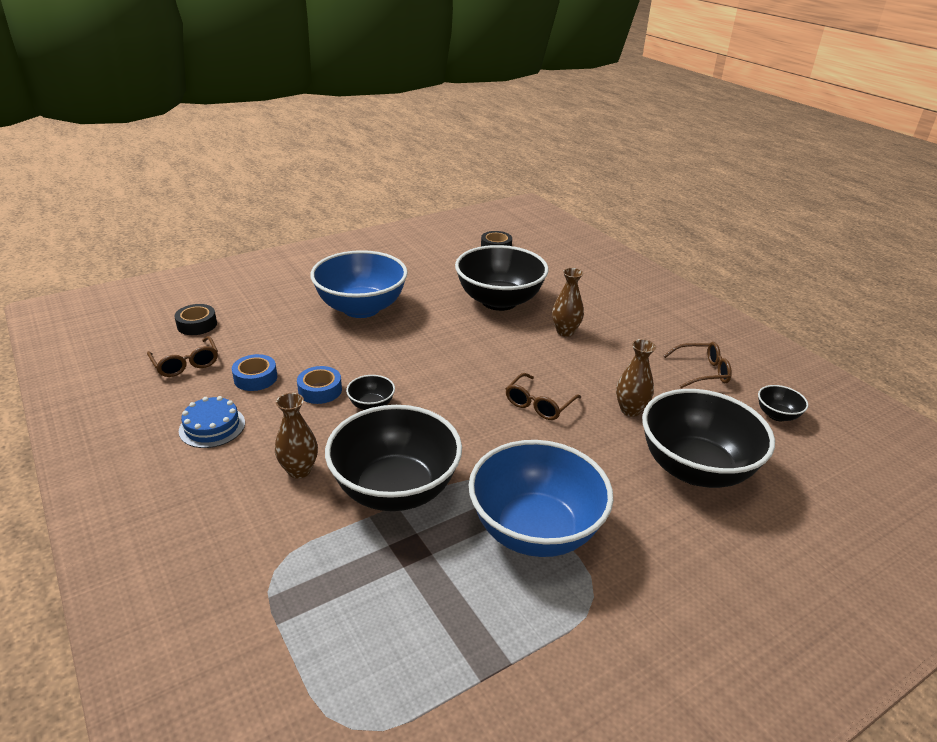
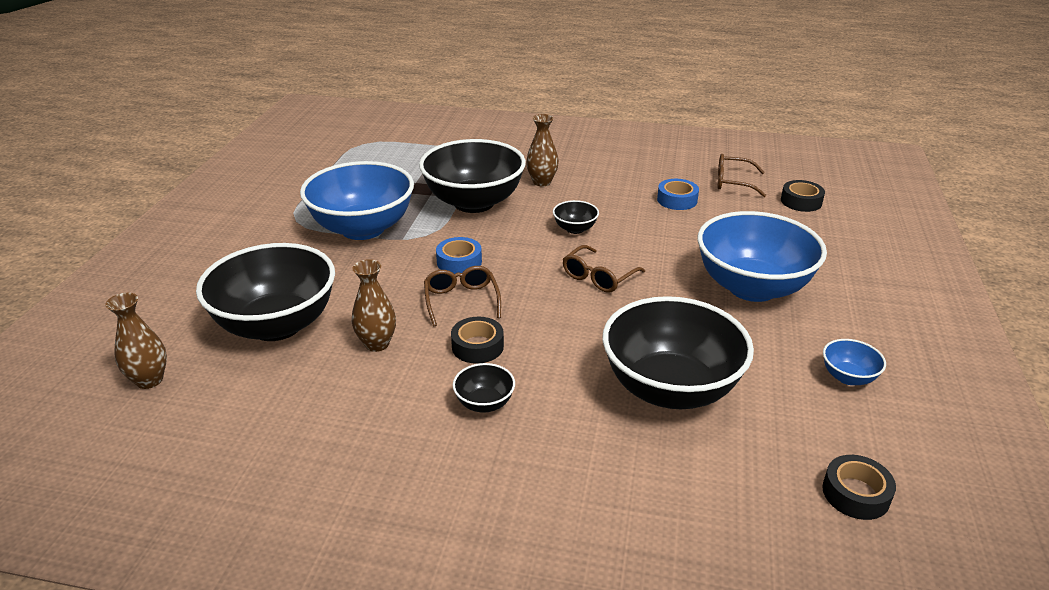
camera: 135 degrees right, 0 degrees up
(212, 427) = (631, 171): blue cake -> none
(320, 390) = (624, 217): blue tape -> blue tape (459, 262)
(415, 263) = (848, 377): none -> blue bowl
(565, 331) = (543, 395): brown vase -> brown vase (149, 380)
(567, 372) = (477, 346): none -> black tape
(702, 372) = (337, 443): brown glasses -> brown glasses (598, 277)
(777, 415) = (215, 433): black bowl -> black bowl (484, 403)

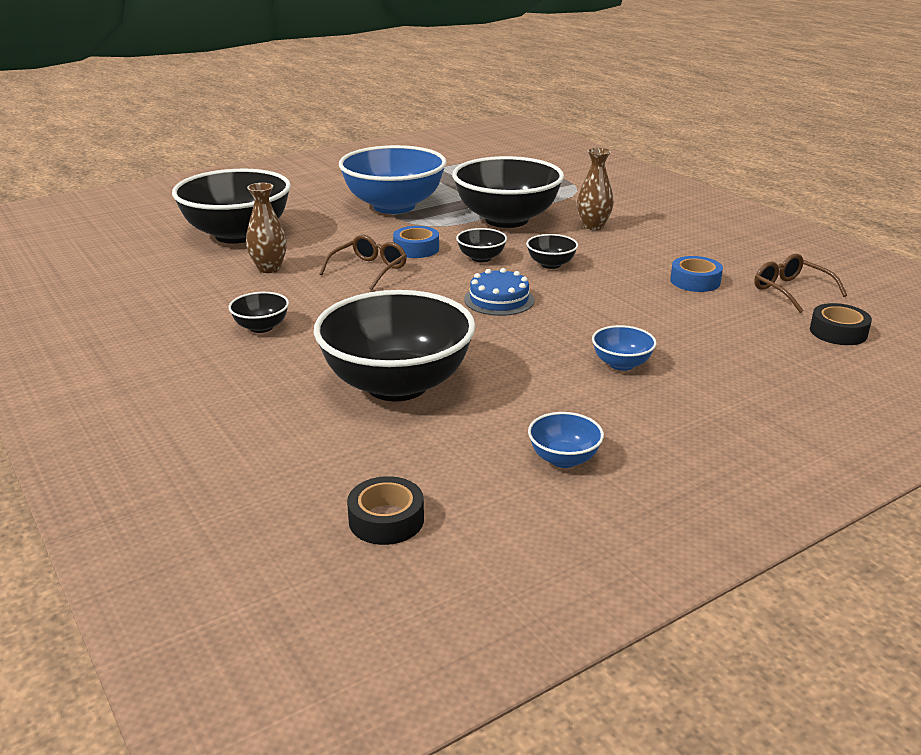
camera: 45 degrees right, 5 degrees down
(149, 380) = (129, 232): brown vase -> none
(477, 346) = (323, 298): black tape -> none
(520, 247) = (481, 258): none -> black bowl
(598, 277) = (499, 300): brown glasses -> blue cake
(752, 287) = (621, 364): blue bowl -> blue bowl, size x0.42

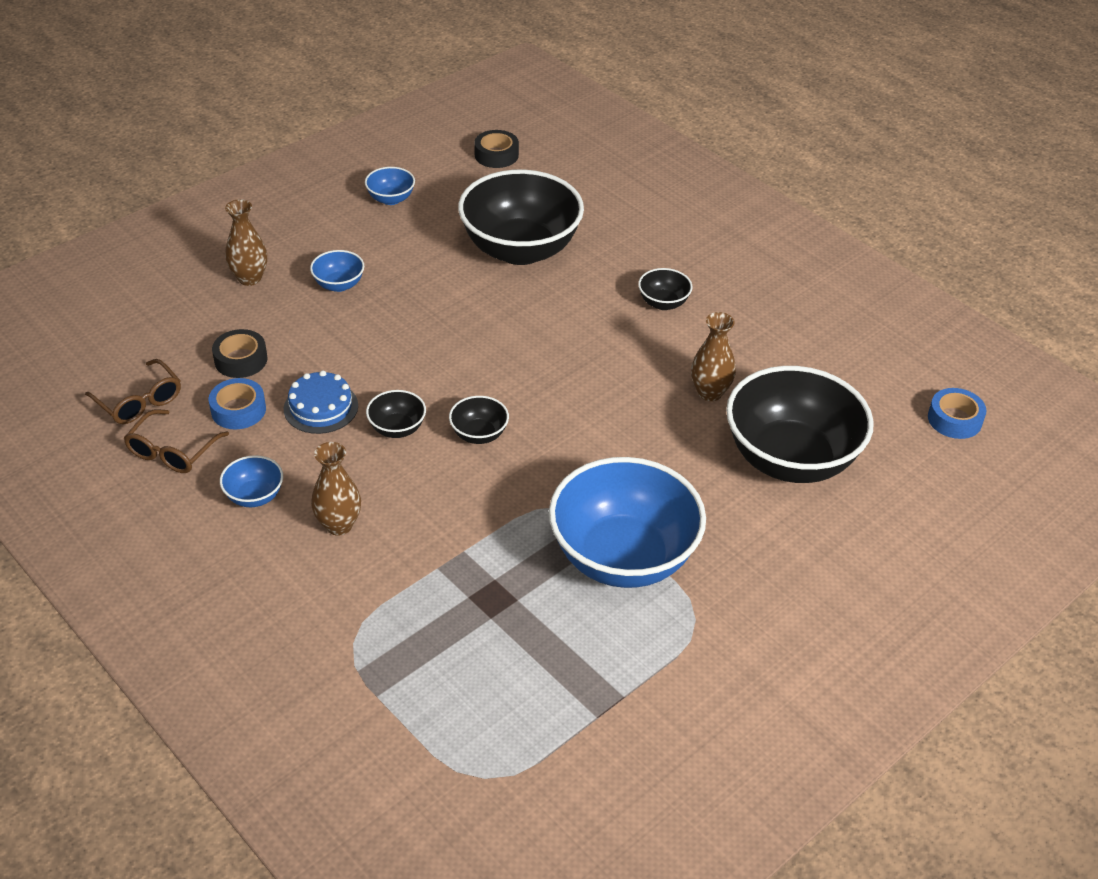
camera: 170 degrees right, 15 degrees up
(369, 270) = (600, 400): brown glasses -> brown glasses (172, 451)
(416, 249) = (560, 447): blue tape -> blue tape (954, 419)
(499, 300) = (450, 360): blue cake -> blue cake (321, 407)
(506, 219) = (457, 532): black bowl -> none
(661, 240) = (254, 496): none -> blue bowl
(731, 376) = (250, 278): none -> brown vase
(838, 332) = (127, 340): black tape -> black tape (241, 360)

